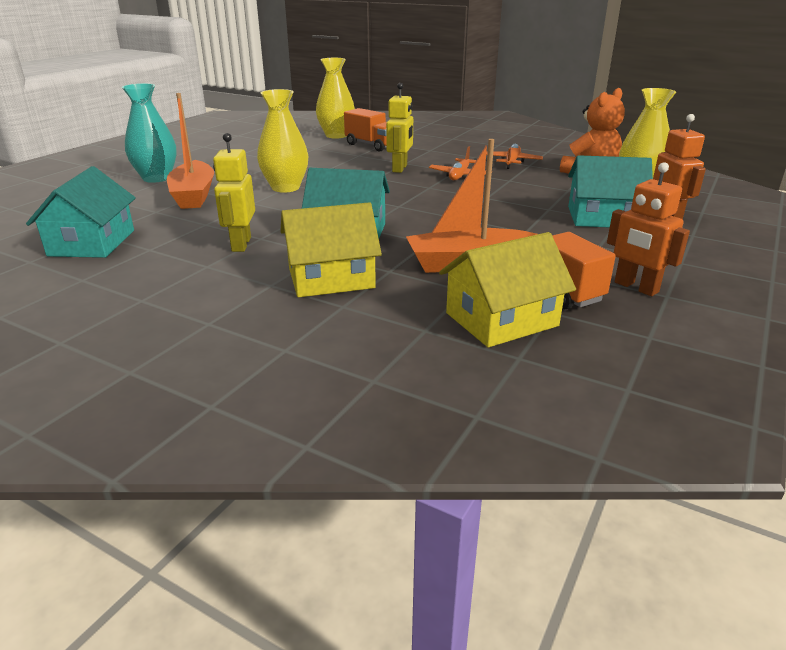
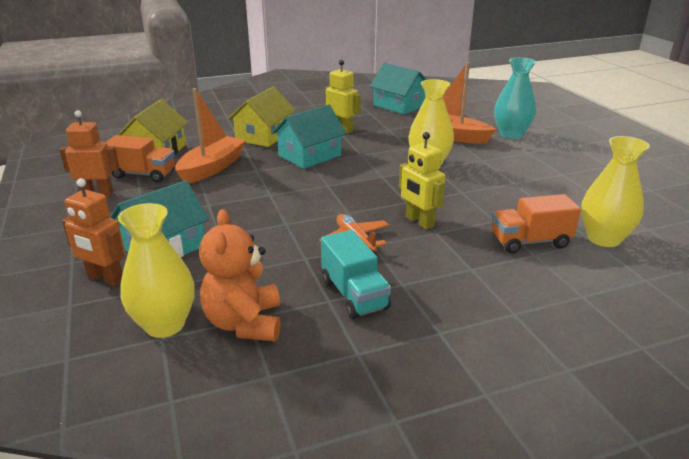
camera: 130 degrees right, 0 degrees up
(511, 162) = (354, 295): orange plane -> turquoise truck

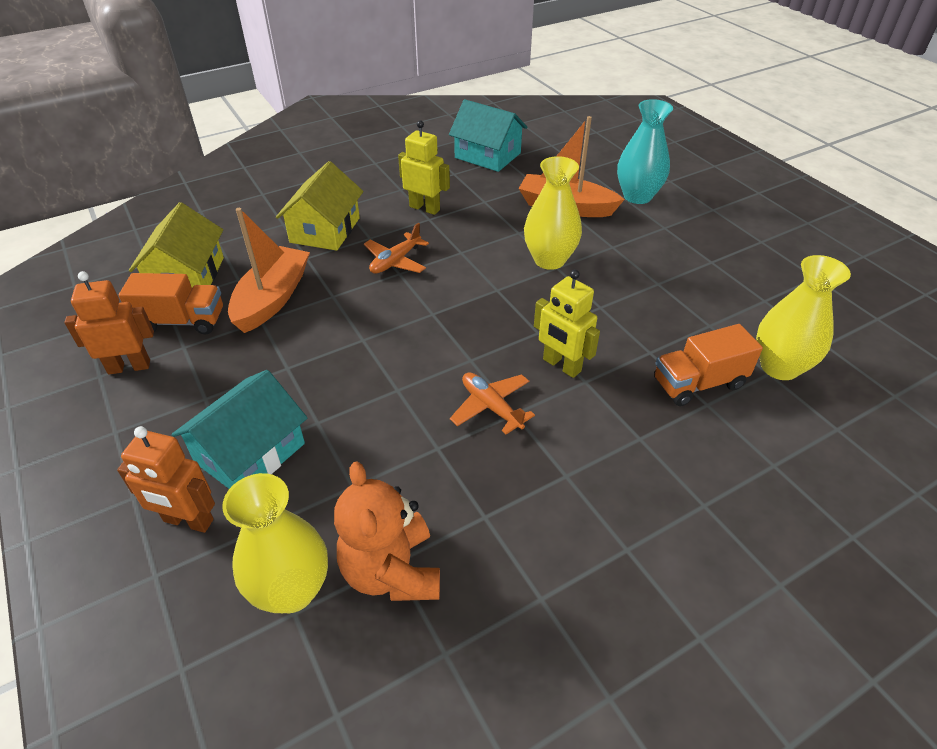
camera: 10 degrees left, 15 degrees up
(309, 155) = (395, 261): turquoise house -> orange plane
(354, 295) = (513, 502): turquoise truck -> none

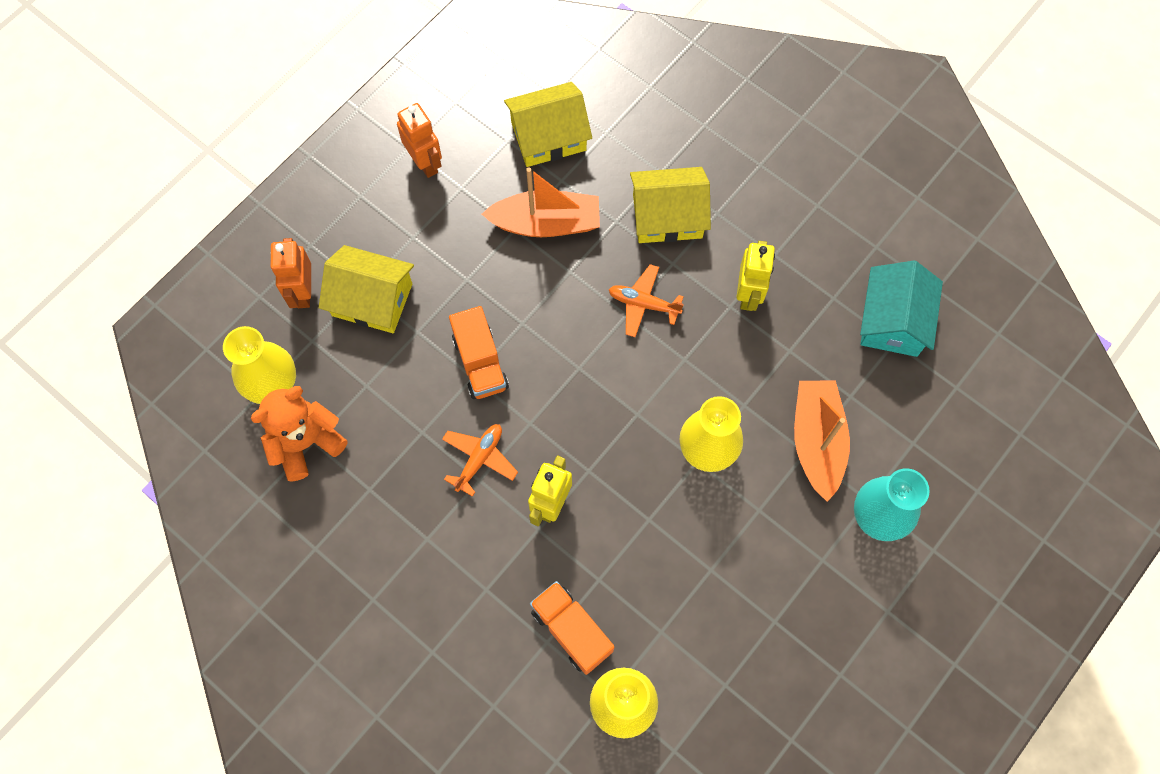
camera: 70 degrees right, 25 degrees up
(182, 321) = (490, 168): orange truck -> orange truck (480, 363)
(250, 453) = (372, 299): turquoise house -> yellow house

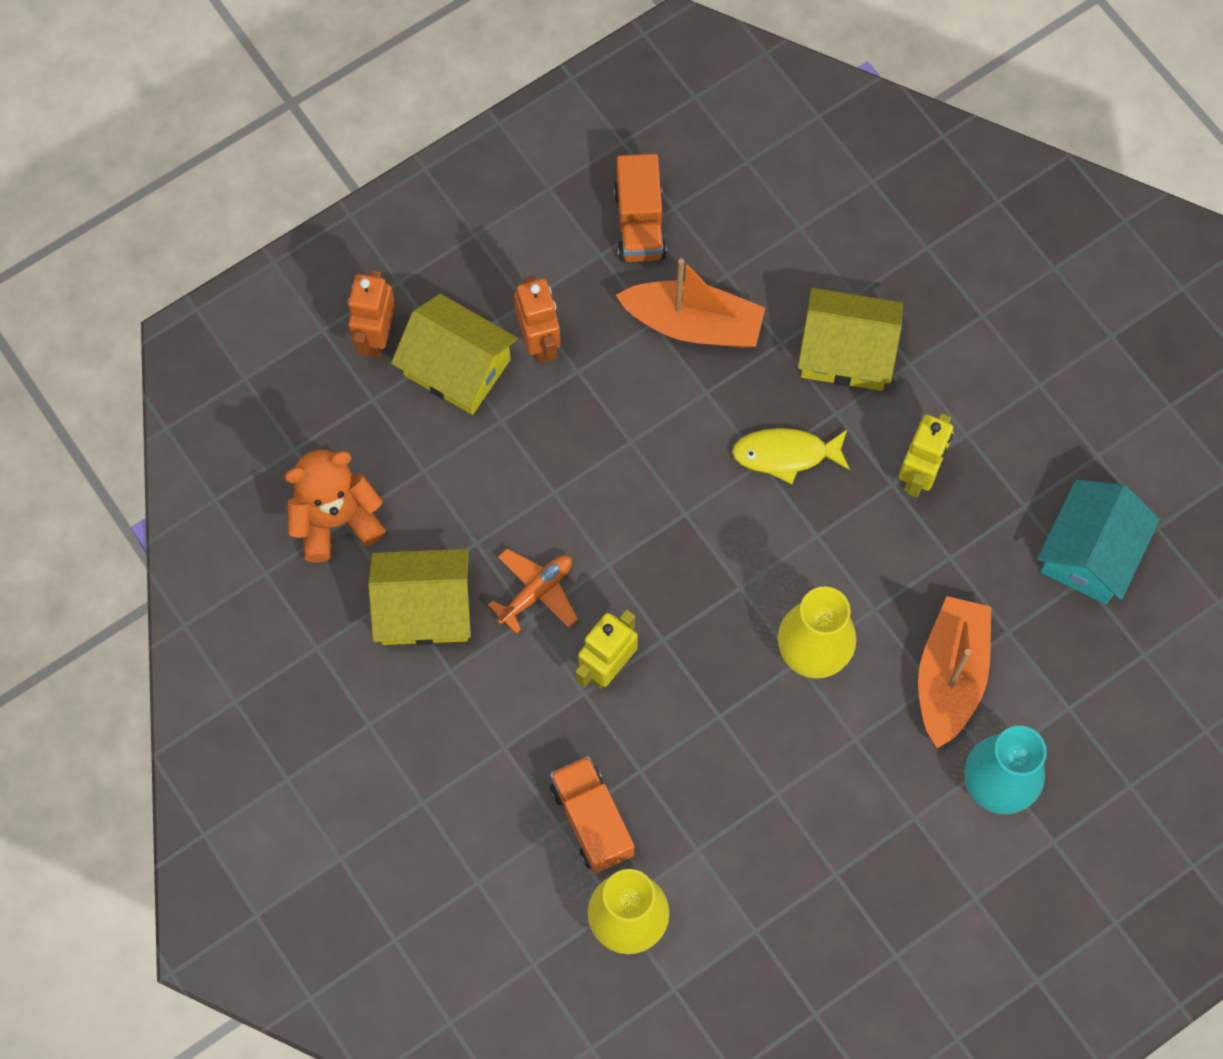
camera: 15 degrees right, 0 degrees up
(273, 385) = (314, 442): yellow vase -> none
(425, 162) = (564, 212): orange robot -> orange robot (539, 342)
(480, 363) = (567, 477): orange truck -> orange truck (639, 223)
(548, 136) = (726, 215): yellow house -> yellow house (424, 608)
(643, 304) = (786, 454): orange plane -> yellow fish

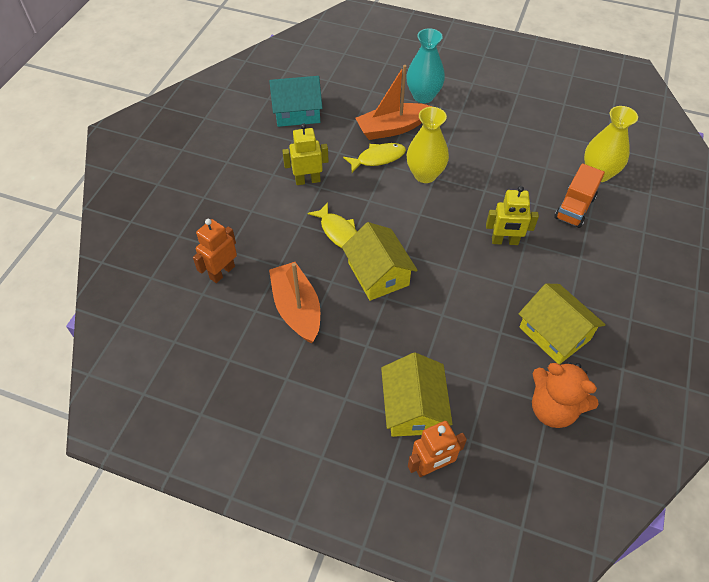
camera: 125 degrees left, 15 degrees down
(536, 592) = (499, 290): orange plane -> none
(539, 342) = (364, 375): orange robot -> orange robot (222, 272)
(639, 223) = (251, 371): orange truck -> none
(846, 352) = (263, 237): yellow house -> yellow house (378, 274)
(896, 607) = (378, 158): none -> yellow fish

